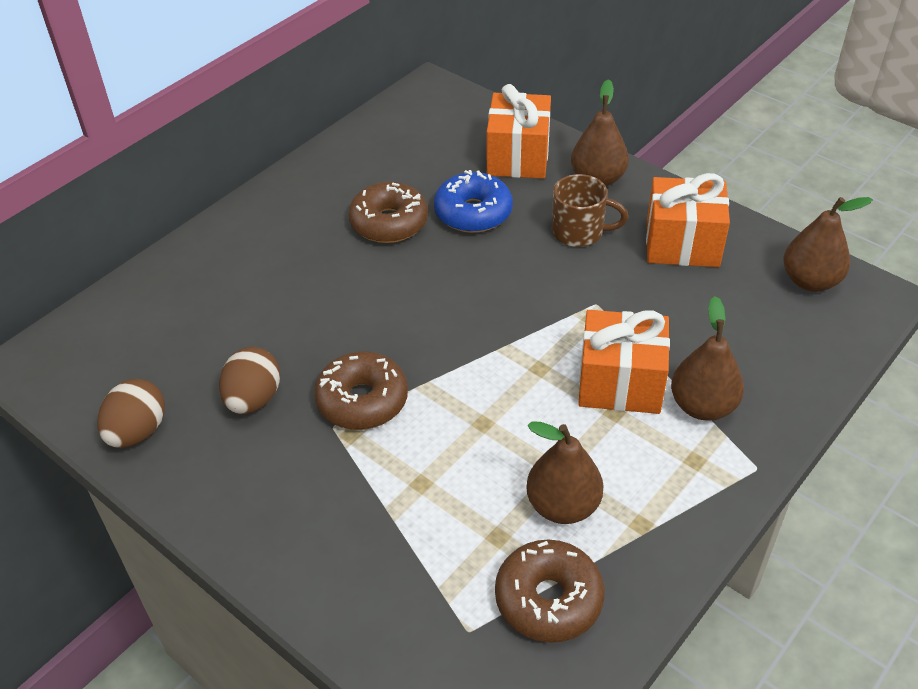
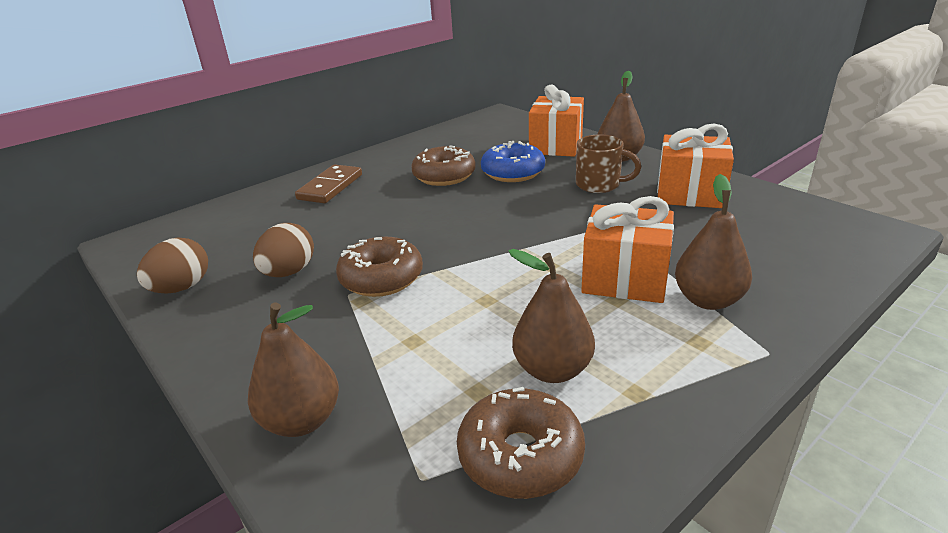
camera: 10 degrees right, 15 degrees down
(249, 250) = (330, 187): none -> brown domino
(810, 281) = (813, 219): brown pear -> brown pear (302, 420)

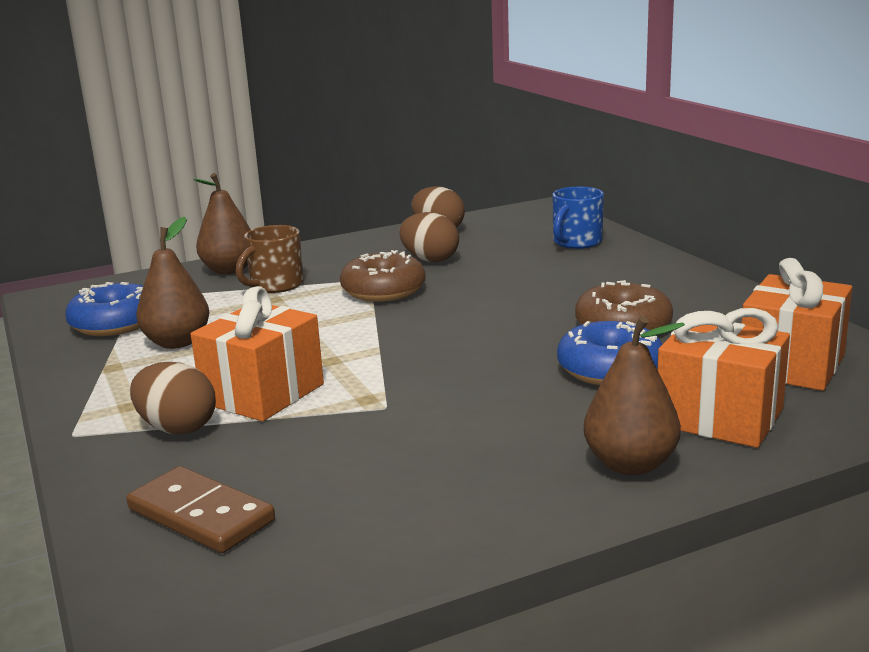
camera: 105 degrees right, 10 degrees down
(255, 211) = (576, 242): none -> blue mug
(330, 187) = (623, 269): brown domino -> brown domino (200, 515)
(520, 455) = (115, 324): brown donut -> blue donut
(599, 185) = (521, 425): brown mug -> brown mug (275, 285)
(690, 194) = (433, 492): orange gift -> orange gift (791, 365)
(708, 300) = (177, 428): brown pear -> brown egg

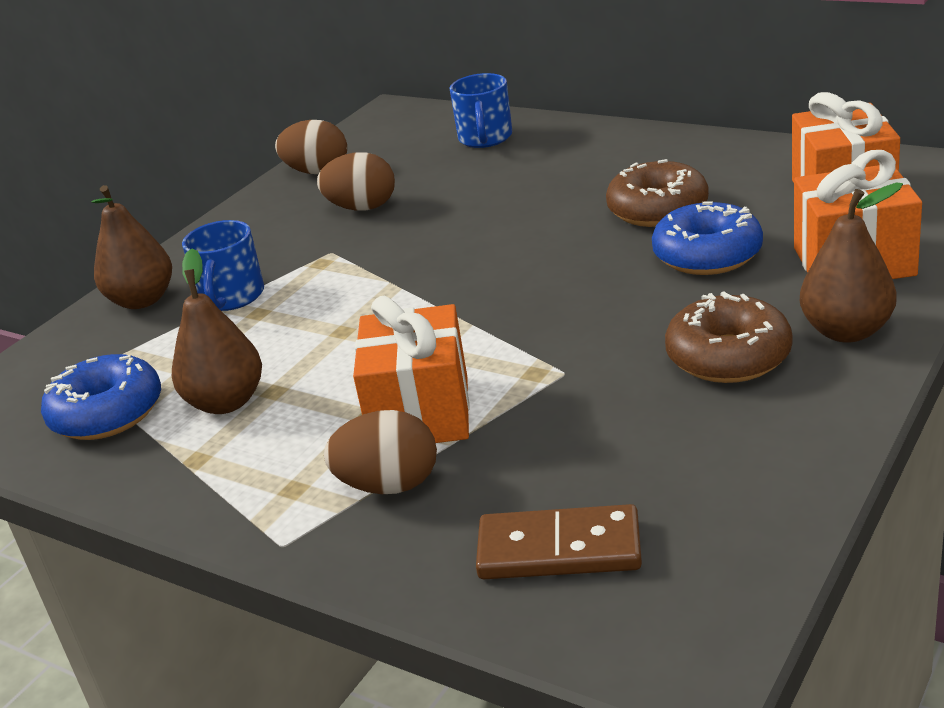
camera: 30 degrees left, 10 degrees up
(275, 285) = (232, 297): brown mug -> blue mug
(383, 291) = (367, 259): brown donut -> brown donut (728, 356)

